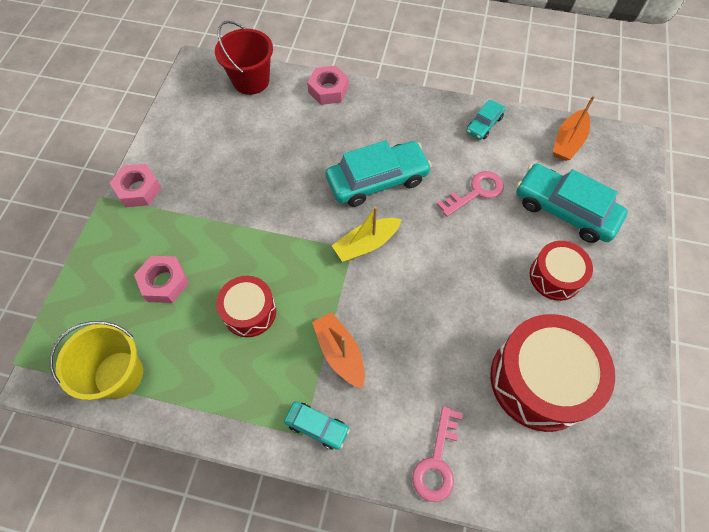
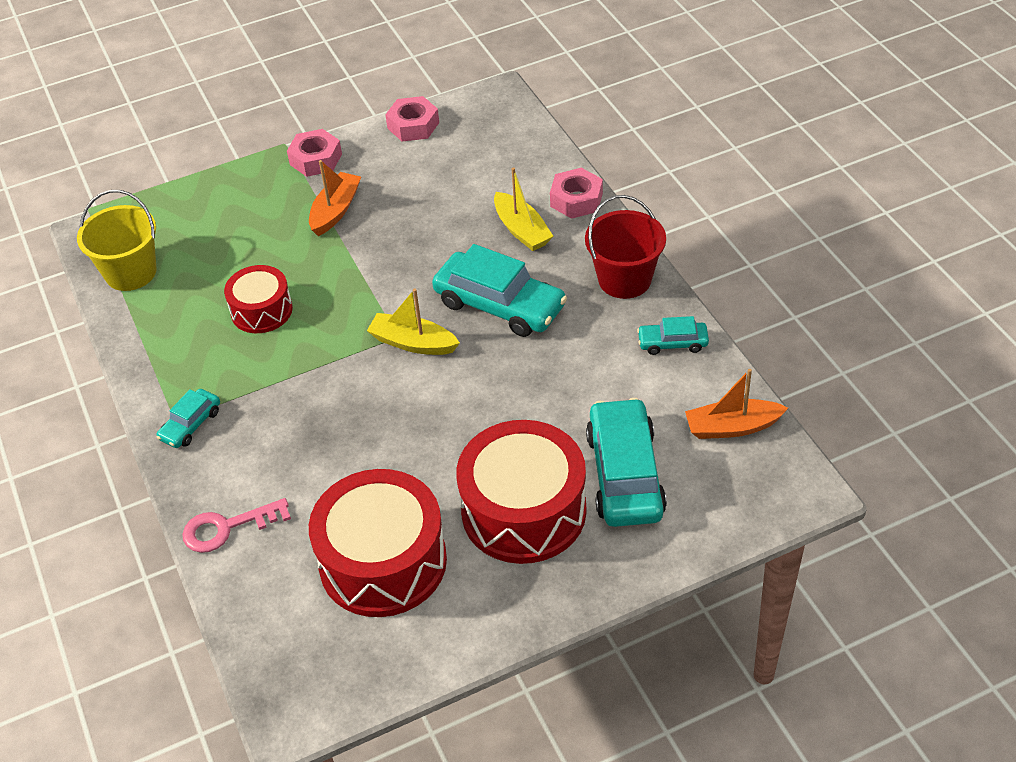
camera: 55 degrees right, 15 degrees down
(164, 282) = (239, 239): pink nut -> pink nut (413, 125)
(251, 81) = (523, 141): red bucket -> red bucket (624, 279)
(317, 426) = (190, 424): turquoise car -> turquoise car turned 45 degrees clockwise
(326, 130) = (522, 230): none -> yellow boat
(340, 353) = (276, 396): orange boat -> orange boat (335, 211)
(476, 192) = (568, 388): pink key -> none
(555, 276) = (524, 511): red drum -> red drum, size x1.77

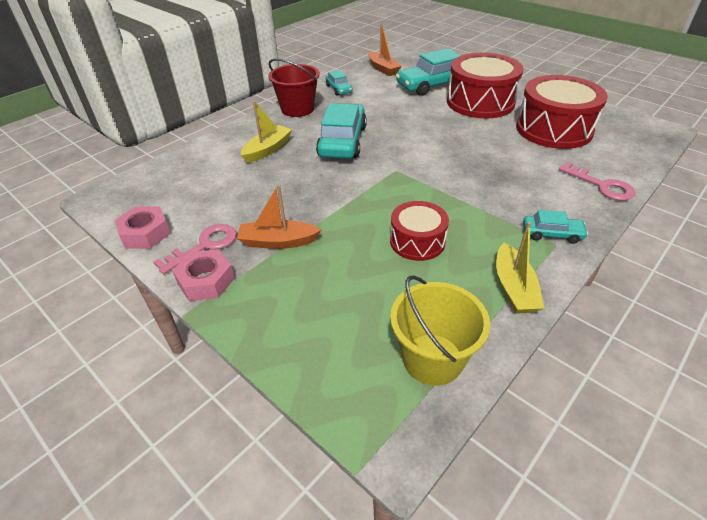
camera: 115 degrees left, 5 degrees down
(365, 162) = (204, 246): none -> pink key
(413, 343) = (397, 162): yellow boat -> yellow boat (514, 288)
(576, 200) = (229, 137): pink nut -> none

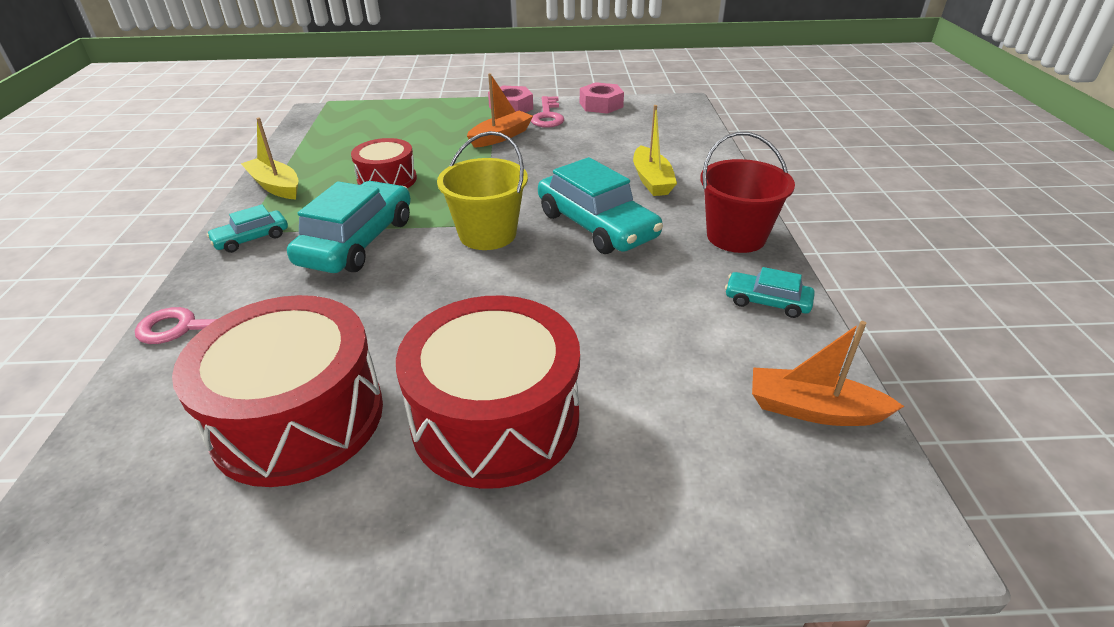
camera: 135 degrees right, 5 degrees down
(432, 359) = (316, 137): yellow bucket -> yellow bucket (487, 234)
(433, 85) = (645, 419): turquoise car -> turquoise car (357, 241)

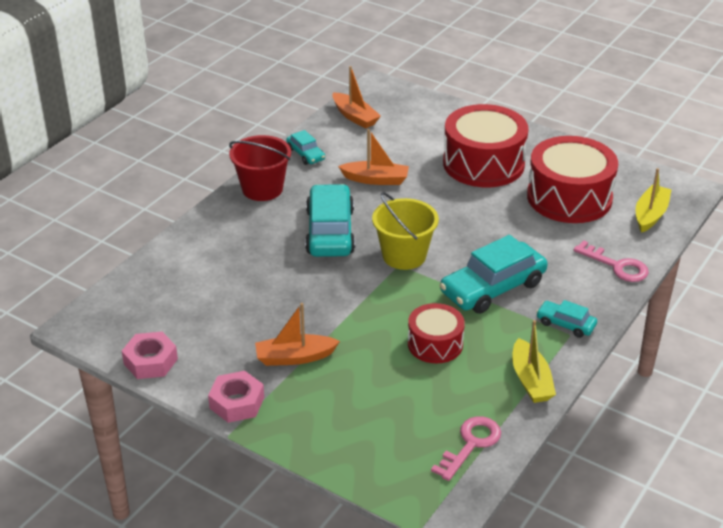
camera: 145 degrees left, 0 degrees up
(251, 238) = (565, 324): turquoise car -> turquoise car turned 150 degrees counterclockwise
(547, 116) = (220, 368): pink key -> pink key (471, 444)
(627, 308) = (376, 179): none -> orange boat
(652, 180) = (245, 250): yellow boat -> yellow boat (650, 215)

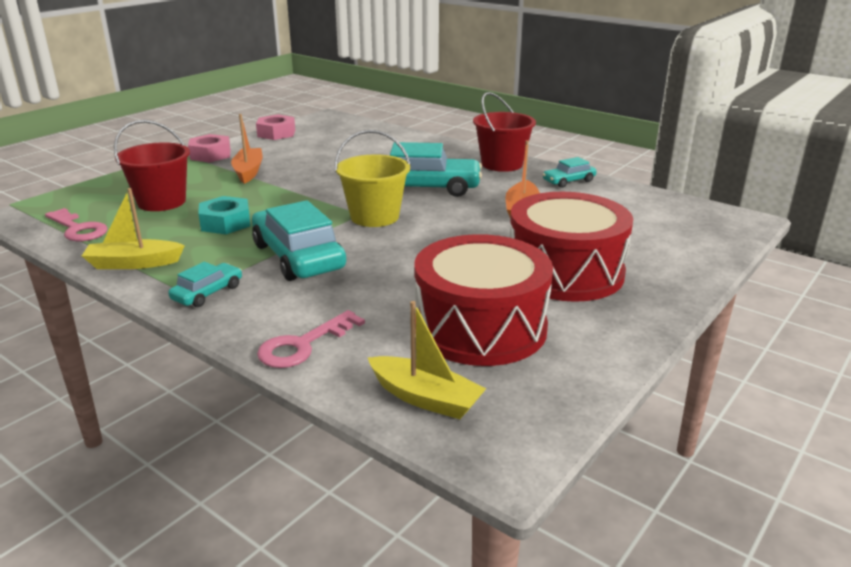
camera: 95 degrees right, 10 degrees down
(355, 117) = (657, 205): orange boat -> none
(391, 403) = (161, 202): none -> red bucket
(435, 344) = (225, 223): red drum -> turquoise nut

